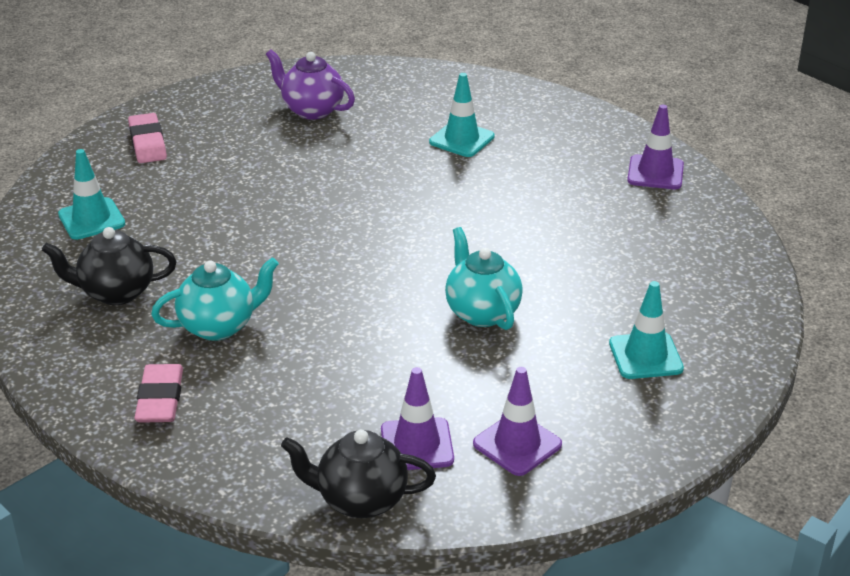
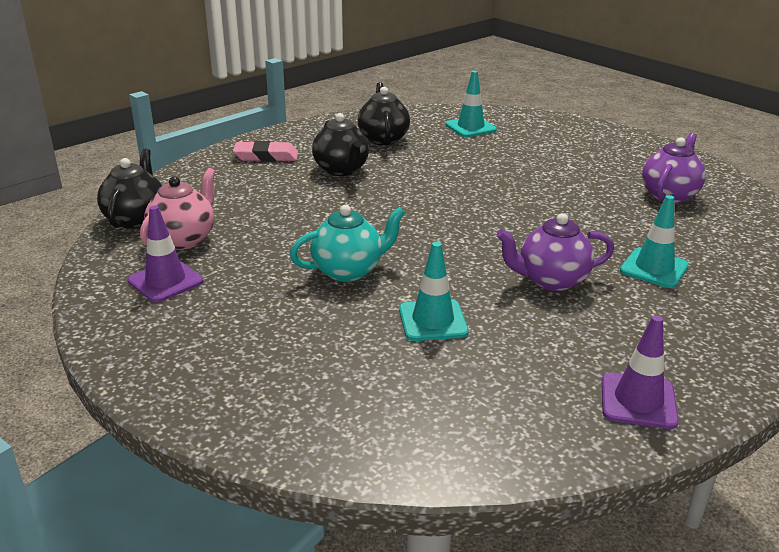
camera: 90 degrees right, 5 degrees down
(147, 143) = (580, 138): pink eraser -> none
(219, 326) = (341, 170): turquoise teapot -> black teapot
(417, 445) = (184, 239): purple traffic cone -> pink teapot
(488, 193) = (551, 280): none -> purple teapot
(645, 356) = (265, 359): turquoise traffic cone -> turquoise traffic cone (433, 321)

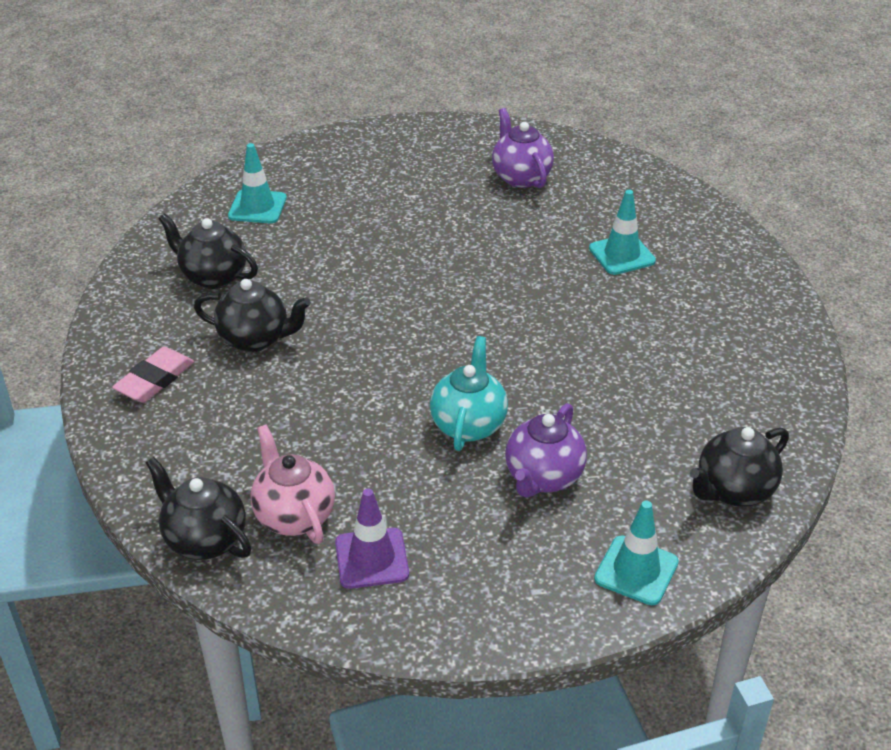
camera: 55 degrees left, 10 degrees up
(418, 436) = (733, 490): none -> black teapot
(433, 321) = (593, 411): turquoise traffic cone -> turquoise traffic cone (636, 570)
(551, 280) = (591, 316): purple teapot -> purple teapot (543, 478)
(638, 401) = (772, 362): purple traffic cone -> none

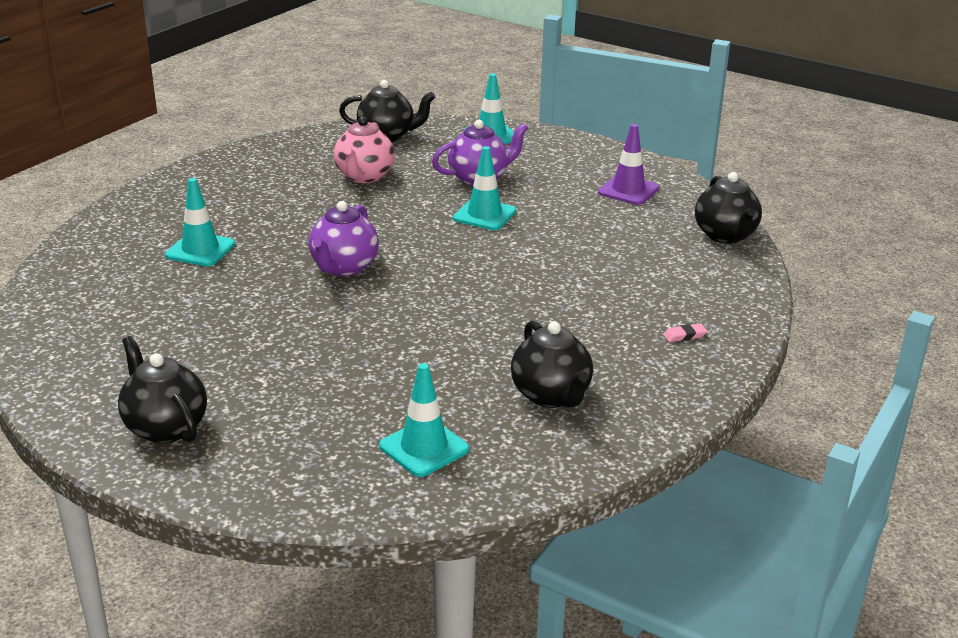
camera: 140 degrees left, 10 degrees down
(155, 379) = (684, 335): pink eraser -> pink eraser, size x0.48
(255, 339) = (570, 326): black teapot -> black teapot (165, 427)
(294, 516) = (655, 223): pink teapot -> pink teapot (364, 176)
(469, 424) = (484, 215): turquoise teapot -> turquoise traffic cone
(521, 177) = (140, 344): purple teapot -> purple teapot (343, 267)

